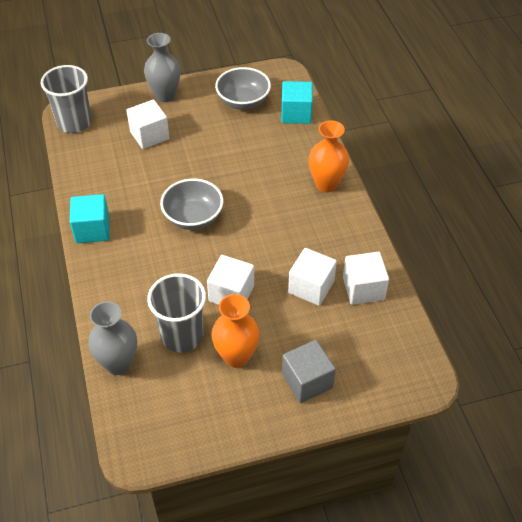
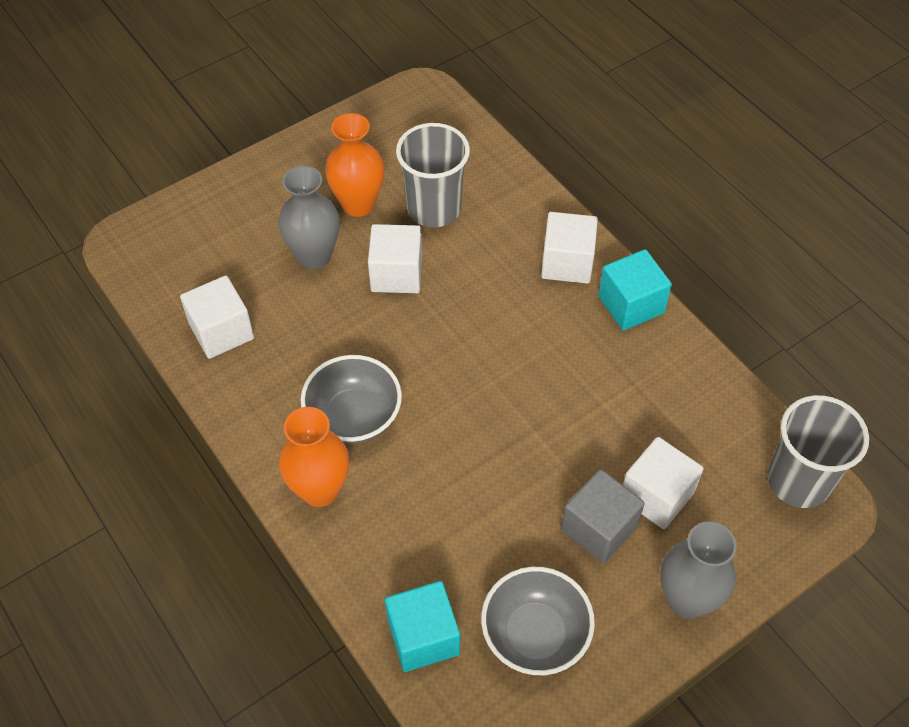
camera: 160 degrees right, 5 degrees up
(118, 364) = (490, 160): grey vase -> grey vase (314, 256)
(193, 217) = (502, 366): grey bowl -> grey bowl (354, 417)
(307, 381) = (265, 202): grey cube -> grey cube (599, 528)
(311, 287) = (294, 313): white cube -> white cube (567, 263)

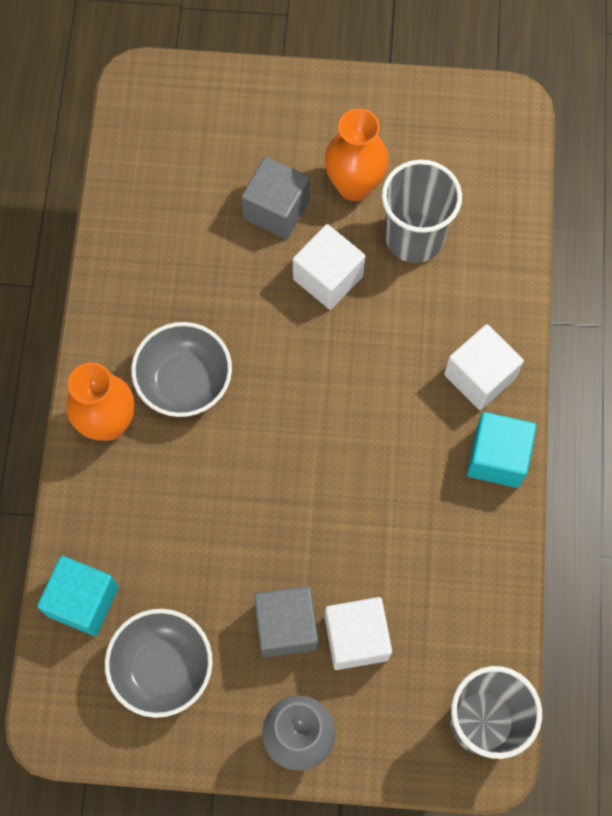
camera: 40 degrees right, 15 degrees up
(221, 331) = (147, 226): white cube -> none
(314, 256) = (276, 209): grey vase -> grey cube

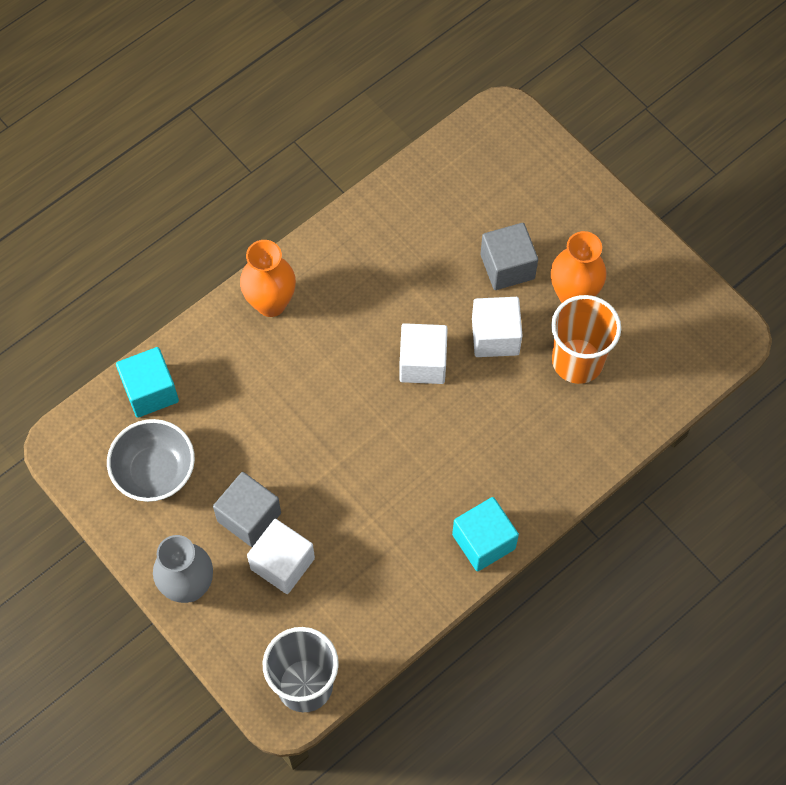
camera: 45 degrees right, 5 degrees down
(184, 381) = (341, 319): grey bowl -> none
(414, 237) = (577, 361): grey cup -> orange cup
(480, 376) = (526, 483): white cube -> white cube (422, 363)

